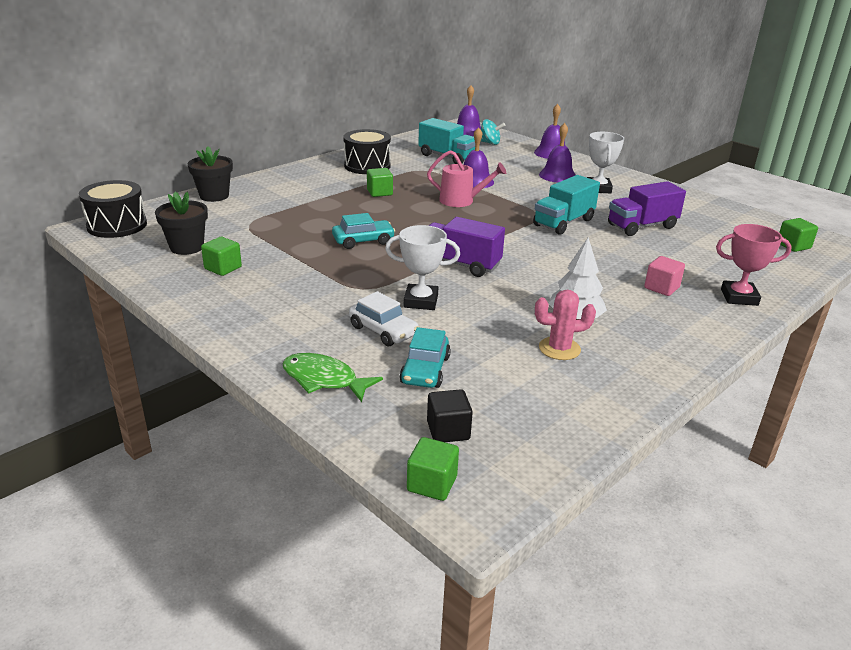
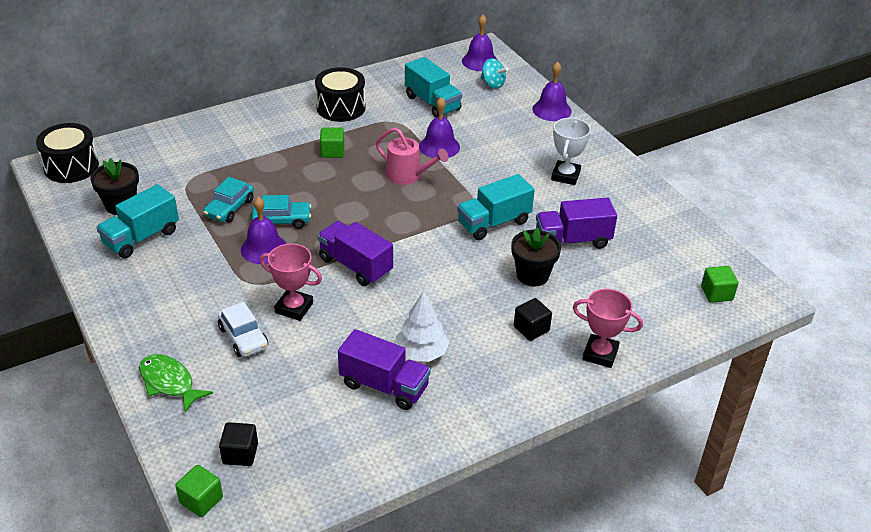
camera: 15 degrees right, 10 degrees up
(214, 196) = (172, 136): black flower pot -> black flower pot (532, 275)
(223, 268) = (141, 238): green cube -> turquoise truck
(421, 301) = (294, 308): white trophy -> pink trophy
(425, 370) = (255, 388): turquoise car -> turquoise car (230, 208)
(557, 175) = (534, 148): purple bell -> purple bell (264, 248)
(559, 349) = (384, 386): pink cactus -> purple truck
(661, 288) = (531, 329): pink cube -> black cube

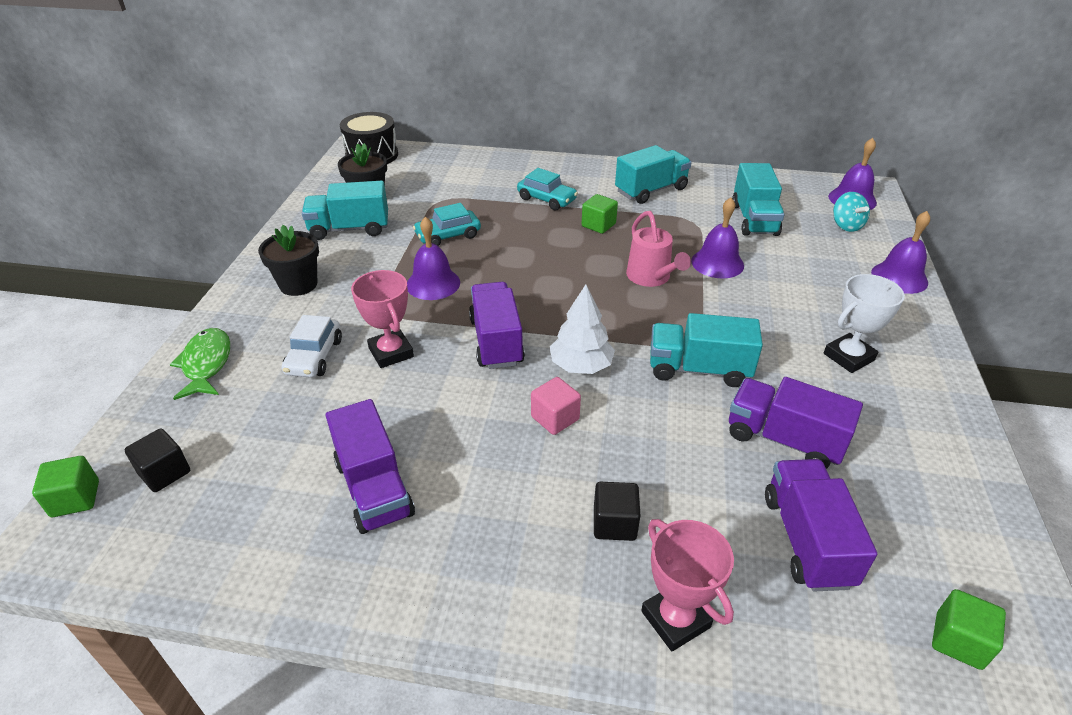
camera: 40 degrees right, 0 degrees up
(282, 220) = (479, 266): turquoise car -> turquoise car (547, 199)
(341, 107) = (651, 190): black drum -> turquoise truck
(421, 352) = (455, 474): white tree -> white tree (581, 365)
(443, 293) = (555, 418): none -> pink cube
(532, 275) = (685, 455): black flower pot -> black flower pot (298, 284)
(625, 285) = (806, 540): none -> purple truck

